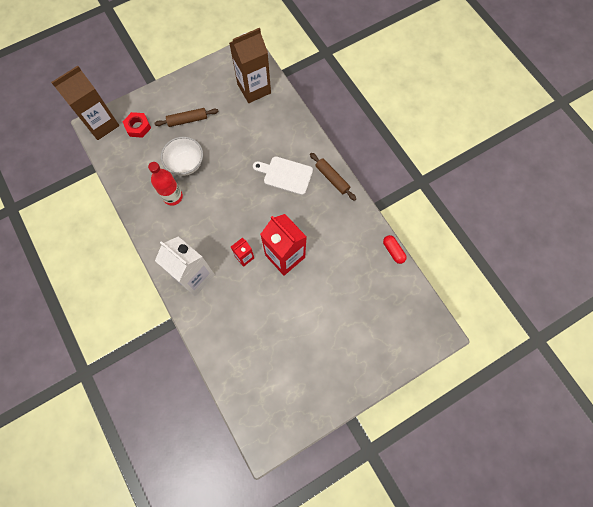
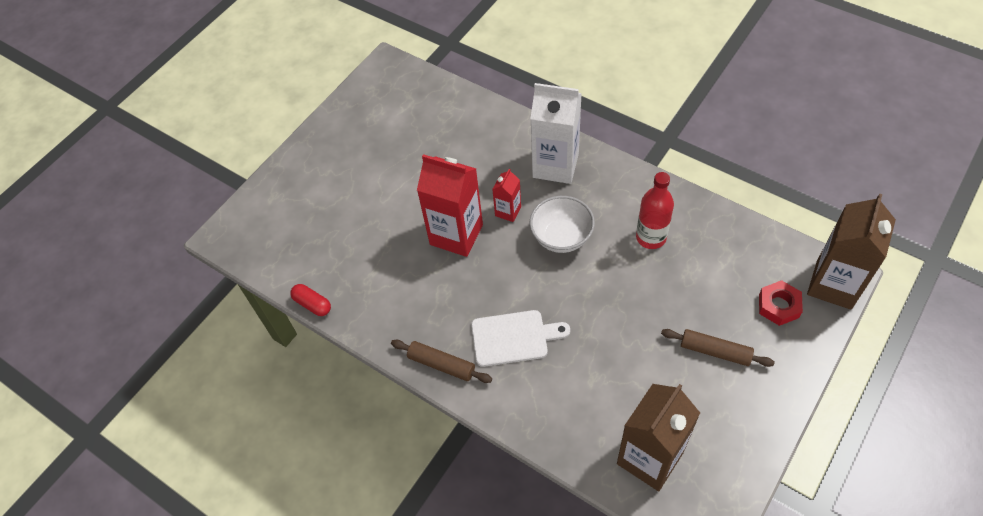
camera: 160 degrees right, 15 degrees down
(186, 164) = (667, 287): white bowl -> white bowl (561, 237)
(187, 120) = (715, 351): brown rolling pin -> brown rolling pin turned 60 degrees clockwise

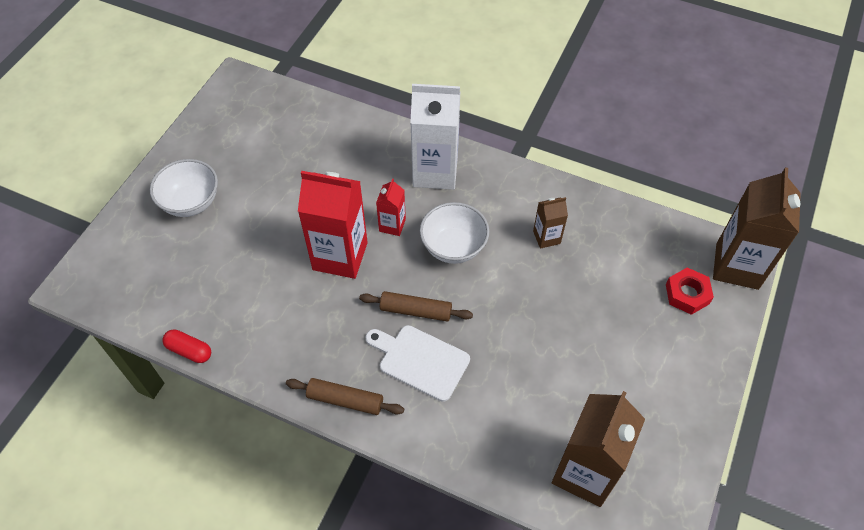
camera: 15 degrees left, 0 degrees up
(332, 173) = (191, 202): none -> white bowl
(514, 338) = (420, 360): white cutting board -> white cutting board turned 135 degrees counterclockwise
(651, 237) = (546, 237): red bottle -> brown carton
(715, 351) = (632, 349): brown rolling pin -> brown rolling pin (416, 311)

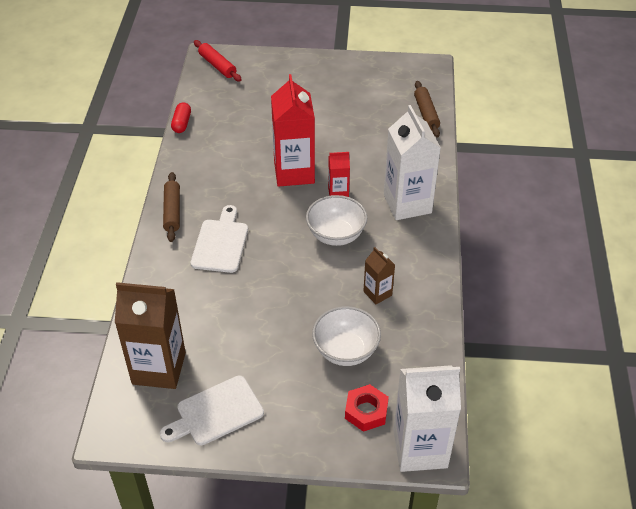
camera: 70 degrees right, 10 degrees down
(99, 281) = (217, 65): none -> red rolling pin
(191, 202) = (302, 83): white bowl -> white bowl (345, 351)
(416, 311) = (264, 228): brown rolling pin -> brown rolling pin (426, 113)
(658, 428) = (216, 412): none -> white cutting board
(737, 266) = (420, 448): brown carton -> white carton

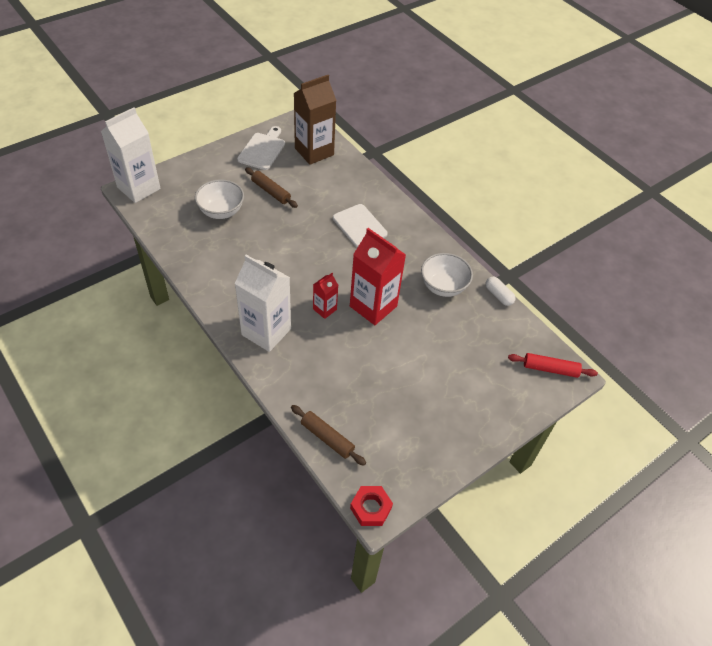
camera: 135 degrees right, 5 degrees up
(172, 211) = (415, 230): brown rolling pin -> brown rolling pin (271, 192)
(182, 123) = (498, 295): red capsule -> white capsule
(336, 235) = (294, 276): white bowl -> white bowl (443, 286)
(366, 411) = (183, 189): red nut -> red nut (370, 508)
(377, 293) = (231, 254): brown carton -> none

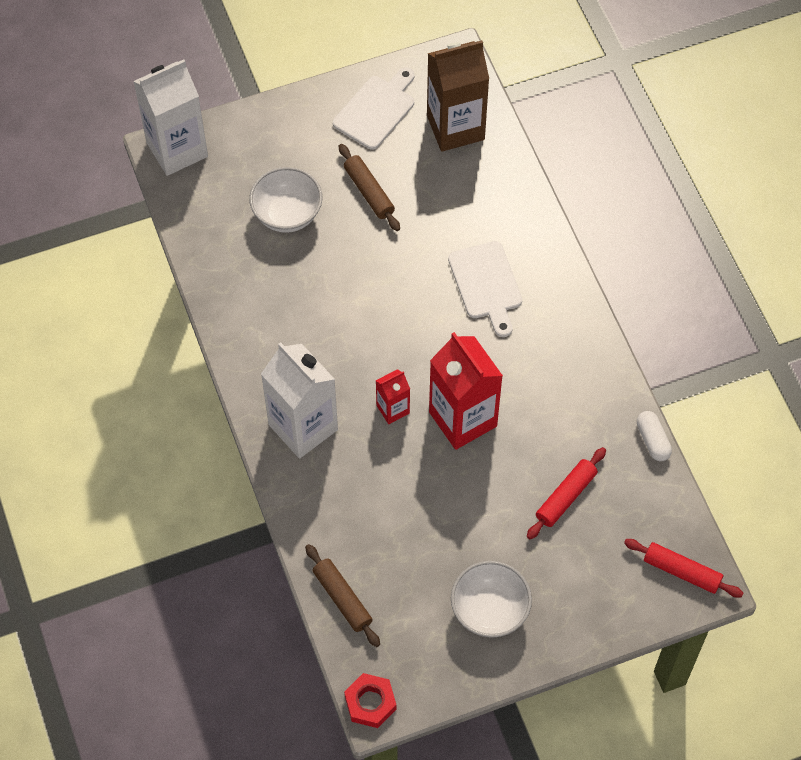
camera: 20 degrees right, 10 degrees up
(443, 286) = (575, 408): white bowl -> white bowl (489, 610)
(457, 339) = (566, 497): none -> red rolling pin

